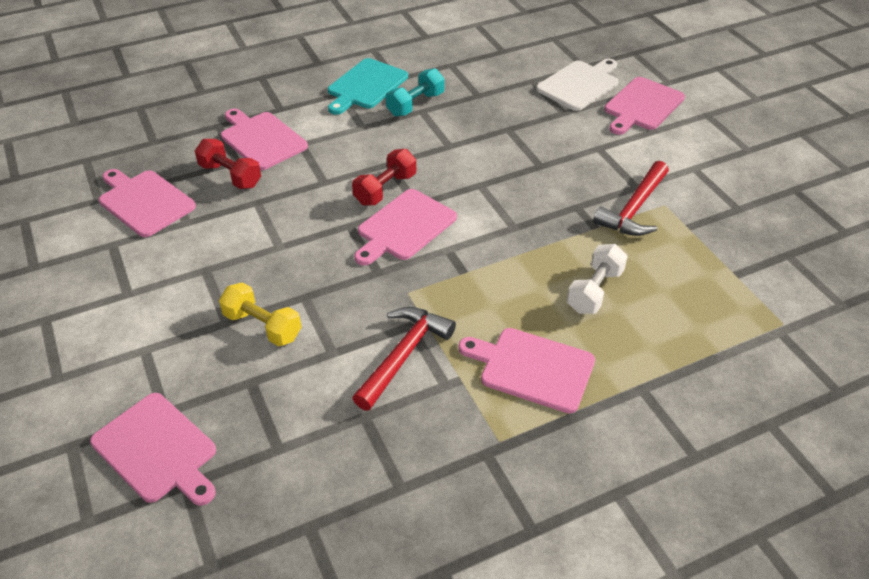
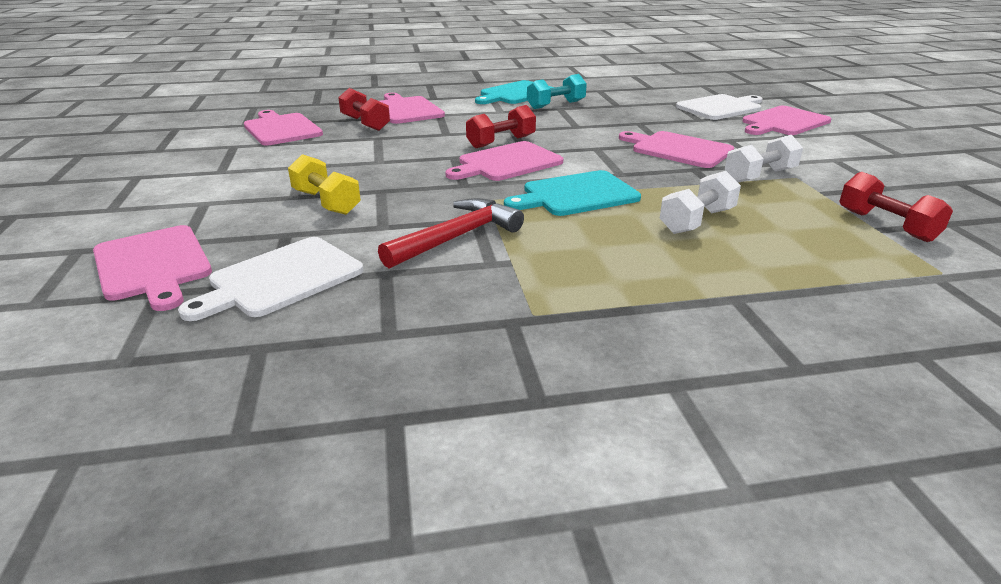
camera: 15 degrees right, 15 degrees down
(281, 443) = (281, 279): none -> white cutting board
(484, 270) = (576, 195): none -> turquoise cutting board
(532, 368) = (600, 265): pink cutting board -> pink cutting board (678, 149)
(634, 209) = (760, 176): red hammer -> white dumbbell
(741, 267) = (886, 225): none -> red dumbbell

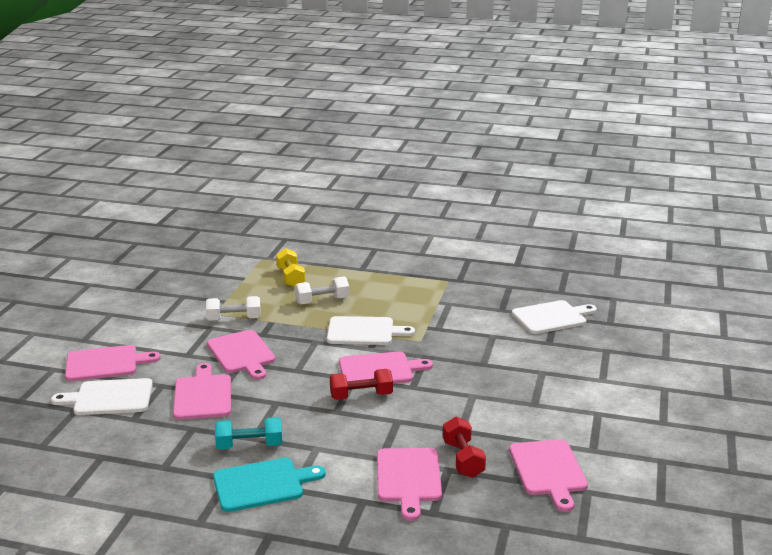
camera: 155 degrees left, 5 degrees down
(153, 265) = (618, 338): pink cutting board -> pink cutting board (202, 395)
(326, 202) = (521, 361): yellow dumbbell -> yellow dumbbell (291, 278)
(456, 237) = (456, 320): red hammer -> none
(576, 195) = (364, 331): turquoise cutting board -> white cutting board
(886, 225) = (236, 279): red dumbbell -> none

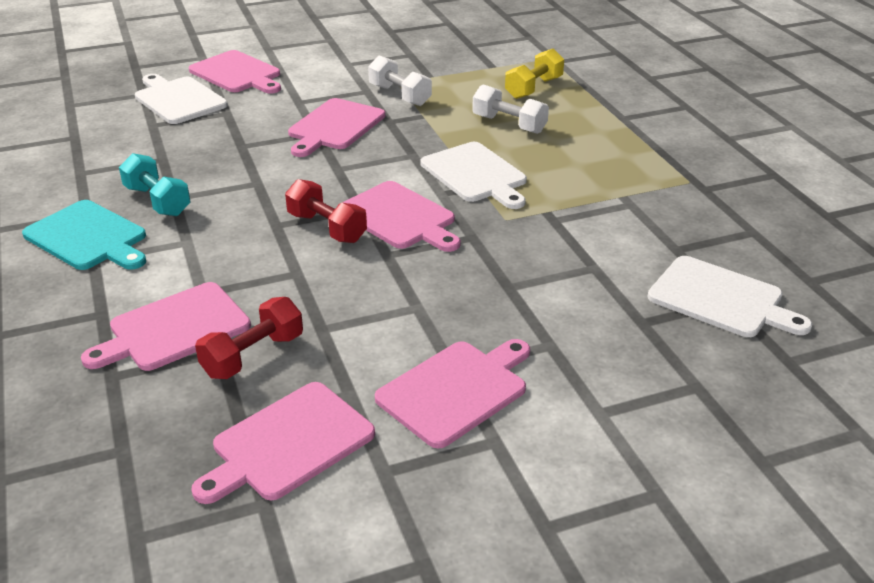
camera: 55 degrees right, 10 degrees up
(202, 395) = (229, 139): pink cutting board -> pink cutting board (456, 390)

